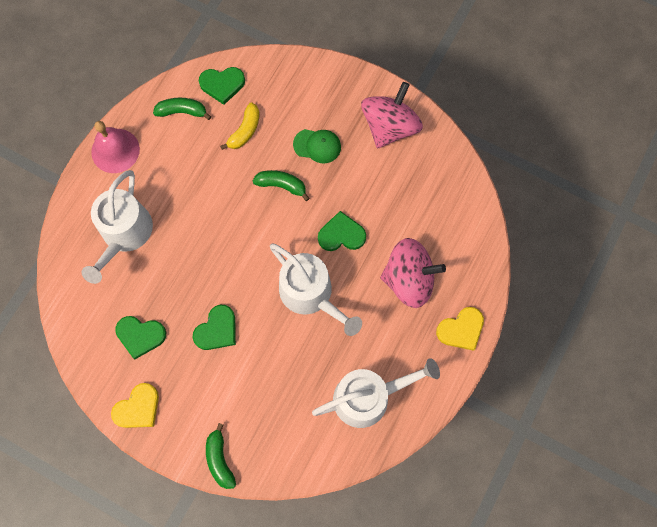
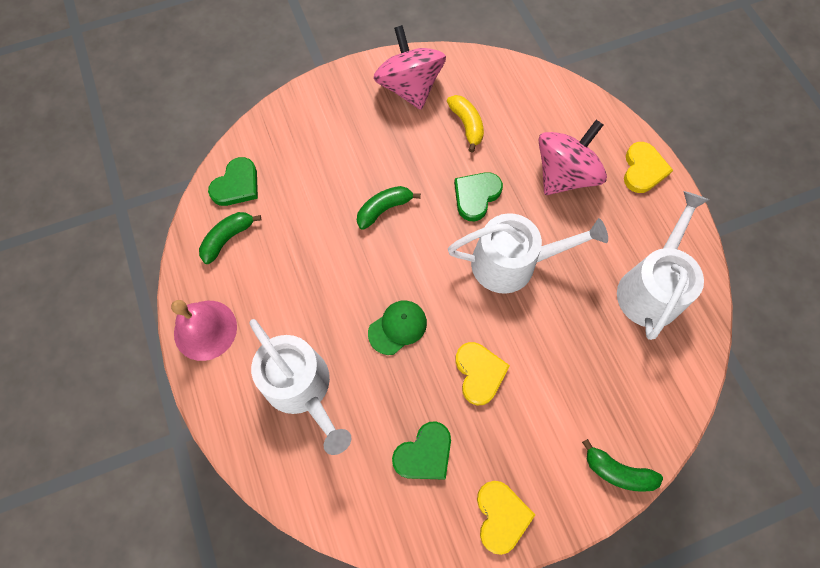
camera: 50 degrees left, 5 degrees down
(217, 330) = (479, 373): green heart -> yellow heart
(245, 131) = (301, 200): yellow banana -> yellow banana (466, 125)
(317, 146) = (373, 153): green cap -> green cap (397, 327)

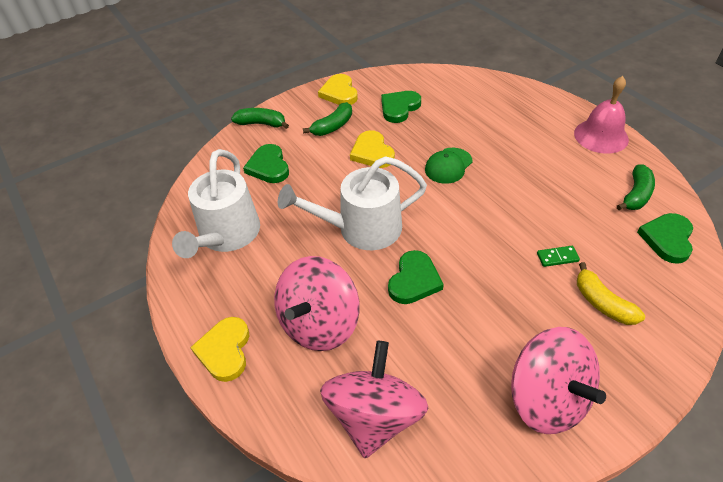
camera: 170 degrees right, 20 degrees down
(301, 387) = (504, 121): white watering can -> none
(342, 190) = (557, 257): none -> green domino
(384, 209) = (504, 248): green banana -> green banana (333, 126)
(466, 125) = (451, 360): yellow banana -> yellow banana (602, 303)
(532, 101) = (374, 416): none -> pink spinning top
(607, 381) = (268, 167): none -> green heart

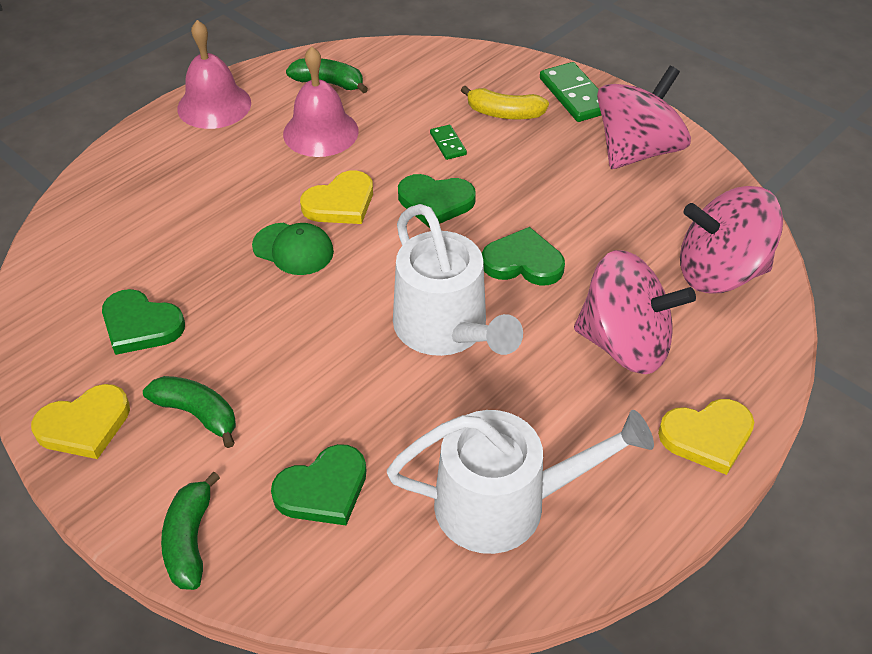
camera: 105 degrees left, 0 degrees up
(372, 152) = (269, 344): yellow heart -> yellow heart (340, 203)
(571, 186) = (320, 132): none -> pink bell
(602, 303) = (504, 113): yellow banana -> yellow banana turned 60 degrees clockwise
(637, 366) = (574, 95): none -> green domino
(667, 239) = (397, 66): green heart -> green heart (435, 202)

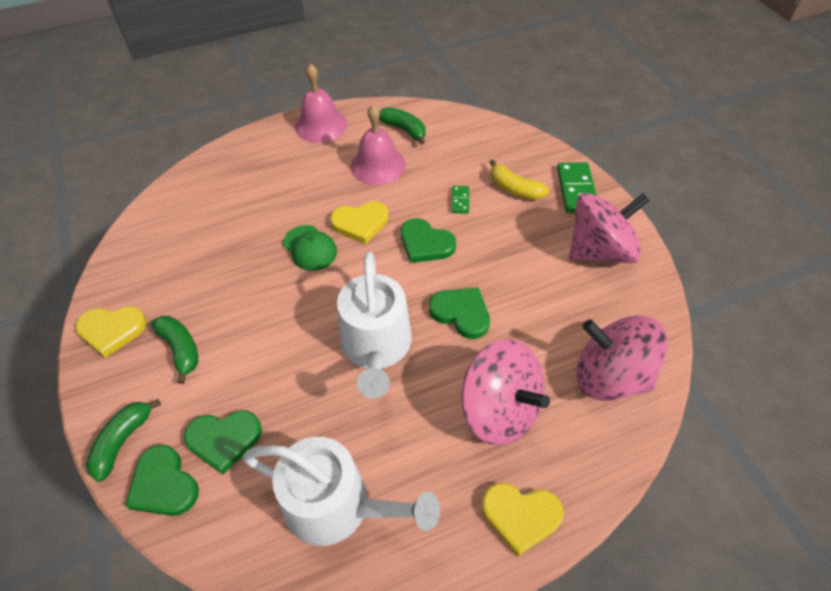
camera: 25 degrees right, 5 degrees up
(141, 325) = (185, 271): green heart -> green heart (164, 484)

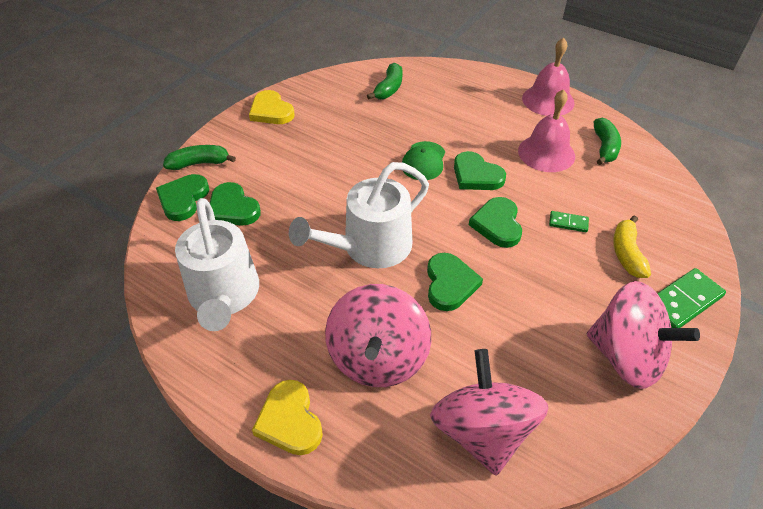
camera: 55 degrees right, 5 degrees down
(181, 349) = (283, 148): green banana -> green banana (389, 88)
(360, 223) = (476, 175): yellow heart -> green heart
(460, 201) = (568, 223): green domino -> green domino turned 45 degrees clockwise

